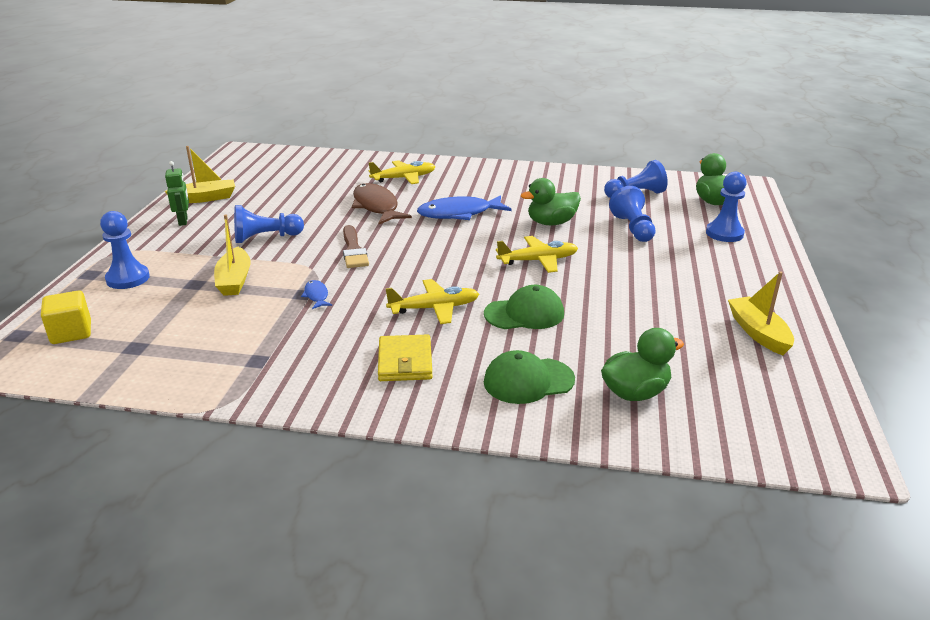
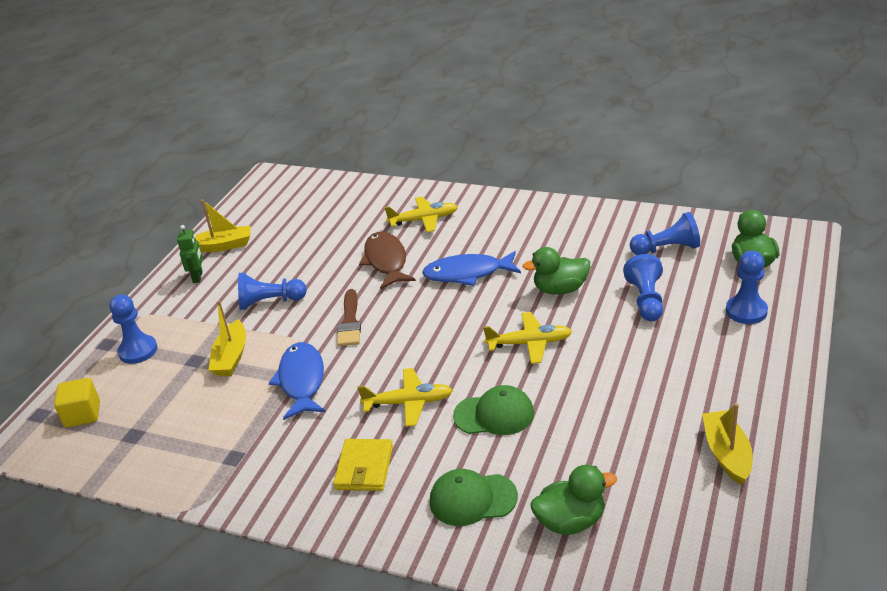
camera: 15 degrees right, 5 degrees up
(316, 296) = (302, 381): blue fish -> blue fish, size x2.13

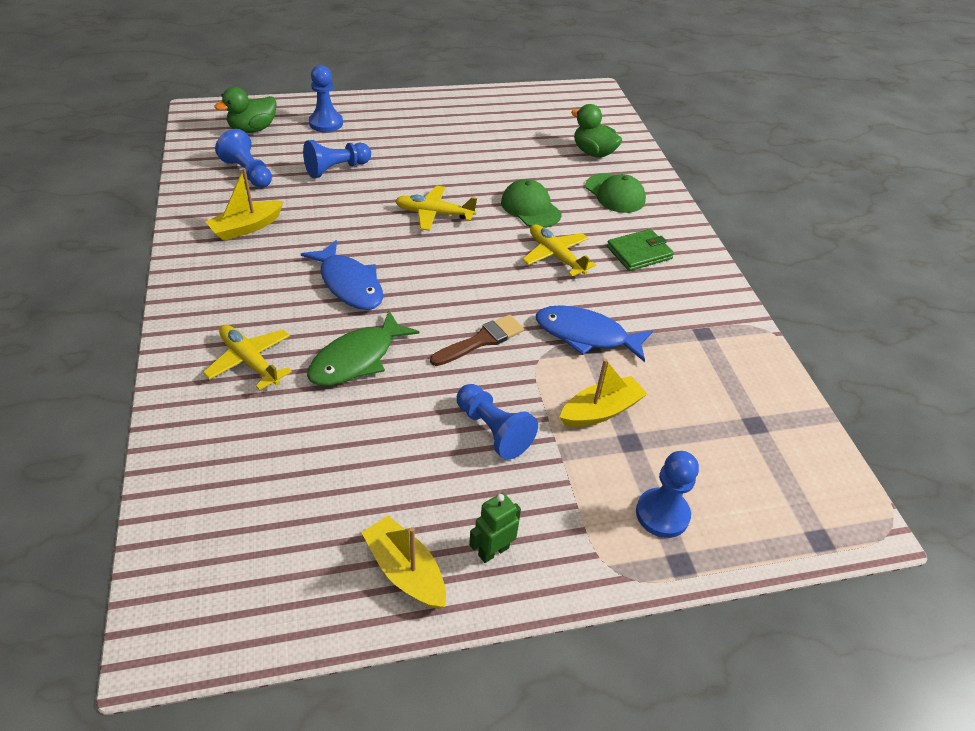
camera: 130 degrees left, 10 degrees up
(82, 414) = (779, 493): yellow cube -> none
(302, 381) = (586, 335): blue fish -> blue fish turned 60 degrees clockwise
(364, 468) = (639, 253): yellow wallet -> green wallet
(386, 261) = (357, 358): brown fish -> green fish
(529, 343) = (434, 214): yellow plane -> yellow plane turned 45 degrees counterclockwise
(560, 289) = (345, 217): green duck -> none
(727, 454) = (487, 111): yellow boat -> yellow boat (246, 227)

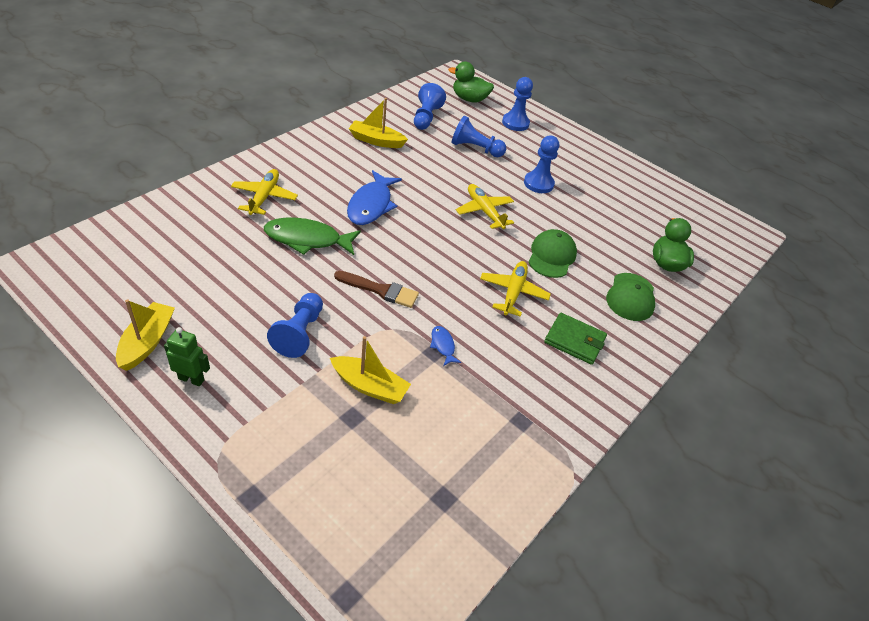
camera: 50 degrees right, 0 degrees up
(586, 335) = (443, 345): blue fish -> blue fish, size x0.47
(662, 514) = (293, 466): blue pawn -> blue pawn (538, 183)

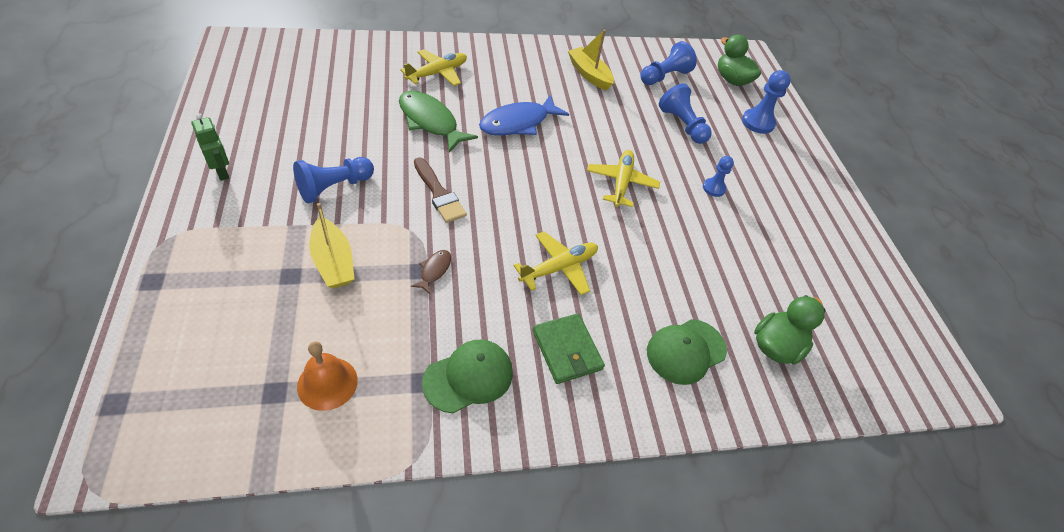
camera: 40 degrees right, 5 degrees up
(147, 342) = (228, 130): yellow boat -> none
(443, 345) = (434, 270): blue fish -> brown fish
(469, 466) = (327, 383): none -> orange bell
(538, 183) = (713, 188): blue pawn -> blue pawn, size x0.62
(551, 256) = (642, 260): green cap -> green cap (468, 377)

